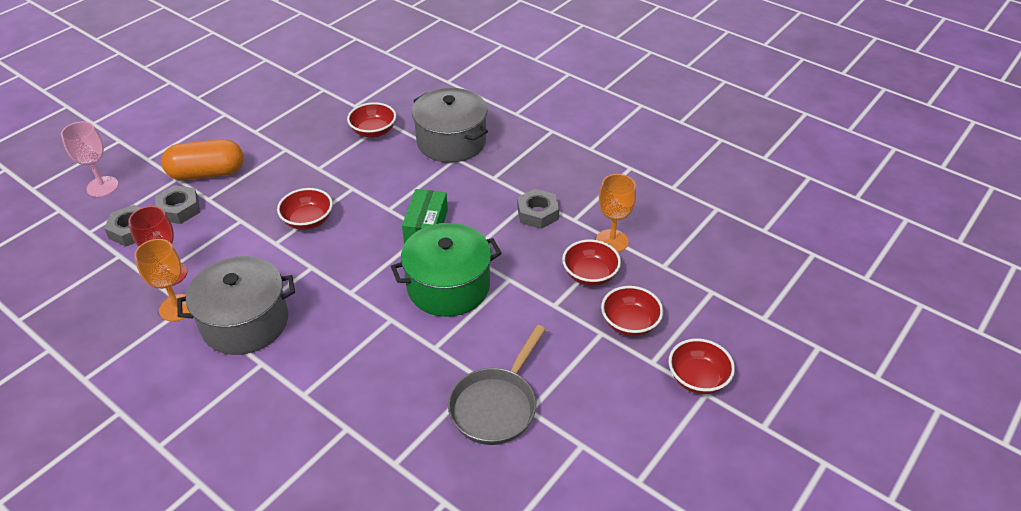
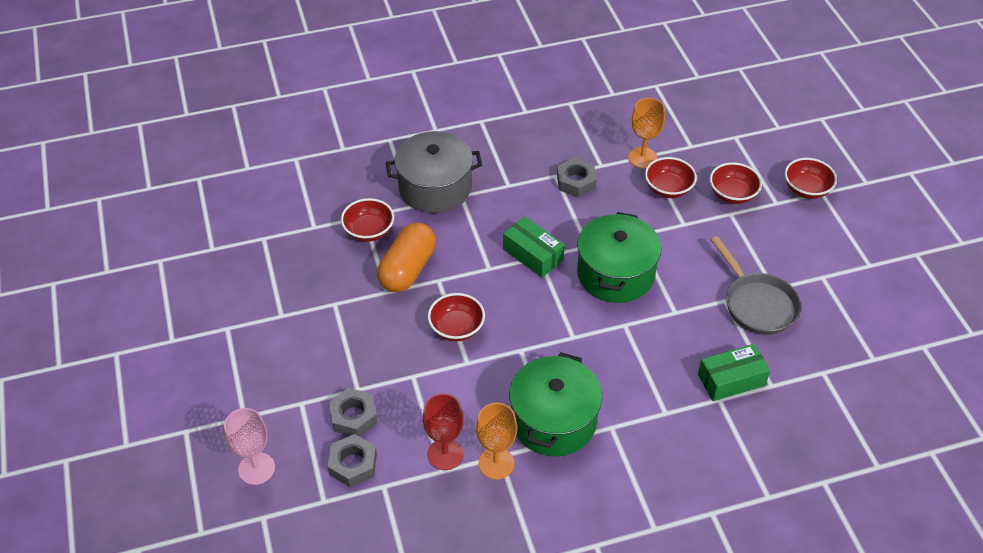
camera: 55 degrees left, 5 degrees up
(207, 173) = (316, 376): orange capsule -> orange capsule (407, 269)
(245, 322) = (553, 420): grey pot -> green pot
(379, 427) = (731, 380): none -> green box

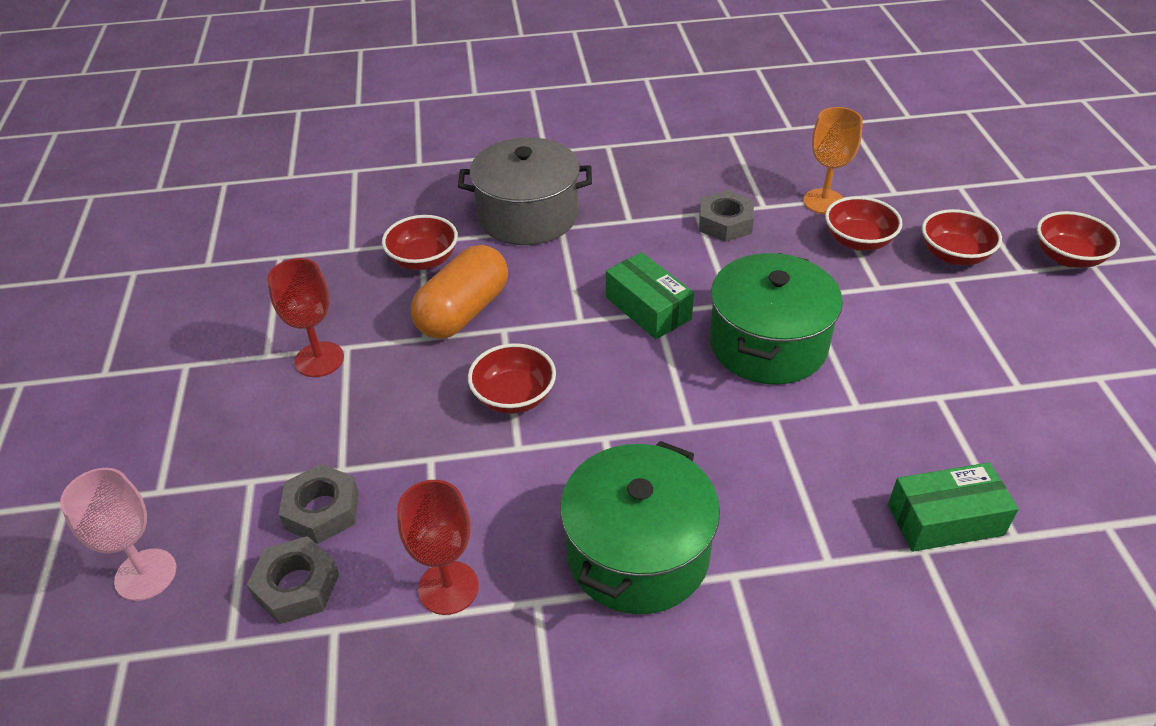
camera: 10 degrees right, 5 degrees down
(318, 315) = (319, 359): none -> red goblet
(496, 463) = (529, 613): orange goblet -> none
(757, 304) = (991, 407): grey pan -> none

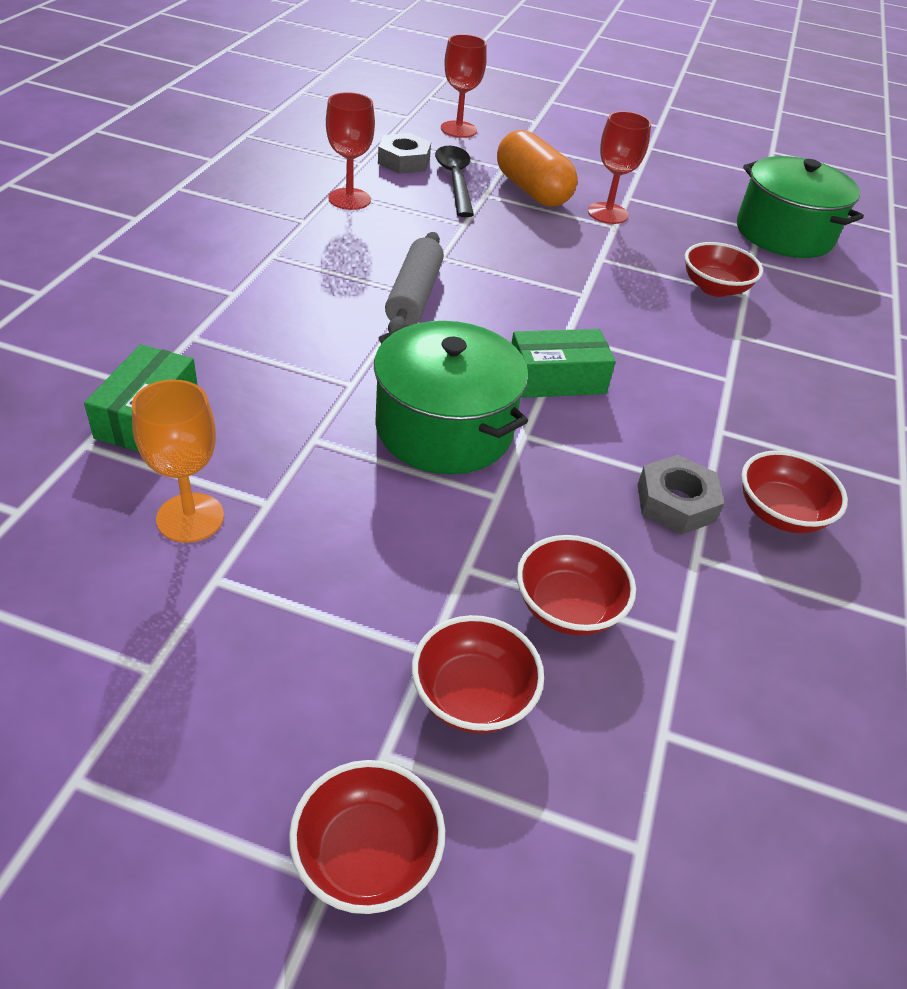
camera: 110 degrees right, 0 degrees up
(146, 574) = (458, 129): pink goblet -> red goblet
(322, 510) = (455, 180): grey nut -> black spoon
(463, 312) = (623, 284): orange capsule -> orange capsule (532, 191)
(514, 397) = (497, 272): red bowl -> red bowl (780, 513)
(528, 215) = (763, 367): grey pot -> none
(609, 436) = (414, 296): none -> grey rolling pin
(637, 553) = (296, 266): green pot -> green pot (784, 233)
(824, 202) = (678, 627): orange goblet -> orange goblet (190, 518)

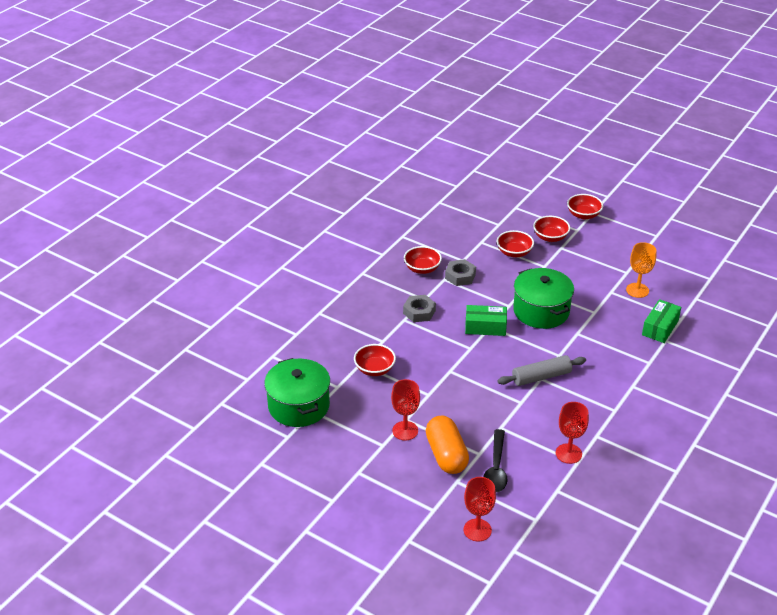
camera: 160 degrees left, 5 degrees down
(404, 161) = (527, 491): grey nut -> grey nut (419, 312)
(414, 296) = (541, 377): grey rolling pin -> grey rolling pin turned 45 degrees clockwise

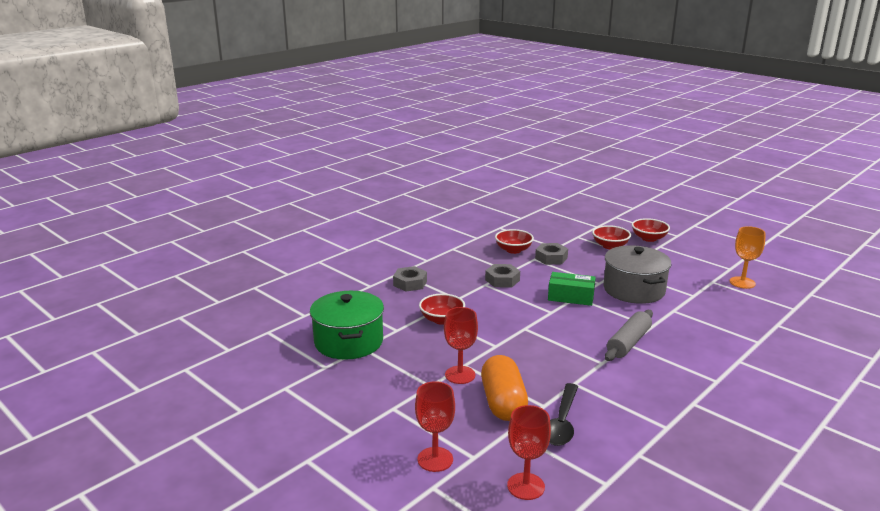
camera: 10 degrees right, 15 degrees down
(333, 326) = (410, 283): none -> grey nut
(541, 311) = (634, 290): green pot -> grey pot
(541, 377) = (628, 342): grey rolling pin -> grey rolling pin turned 45 degrees counterclockwise
(568, 453) = (656, 417): red goblet -> red goblet (435, 459)
(583, 215) = (684, 226): red bowl -> none
(660, 327) = (770, 314): green box -> none

